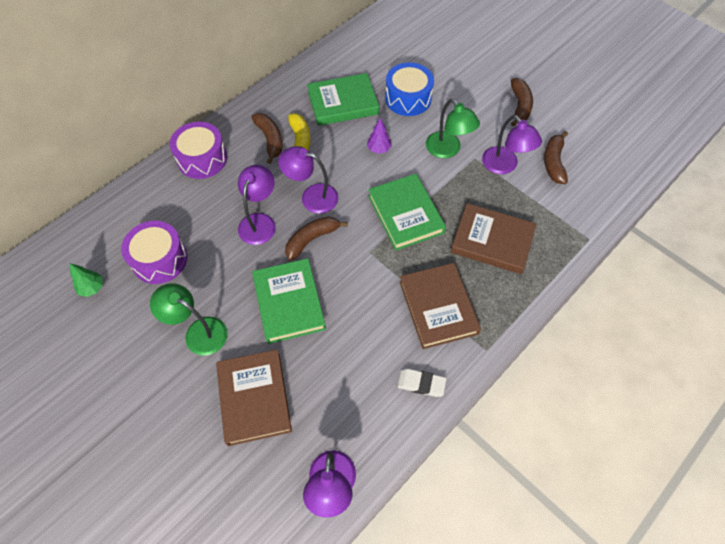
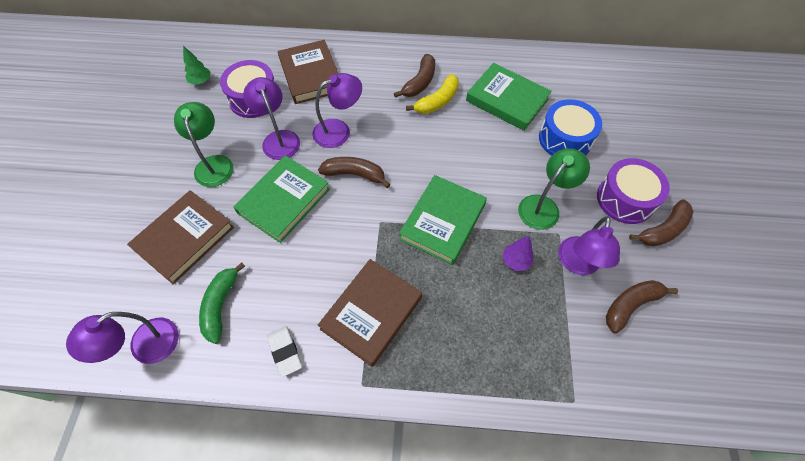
camera: 50 degrees right, 0 degrees up
(202, 159) = (360, 58): purple drum -> purple drum (625, 199)
(312, 196) = (394, 145): purple lamp -> purple lamp (278, 138)
(343, 406) = (221, 305): none -> green banana
(378, 149) = (488, 156): purple tree -> purple tree (516, 261)
(447, 150) = (544, 206): green lamp -> green lamp turned 150 degrees counterclockwise
(492, 241) = (482, 310): brown book -> brown book (311, 75)

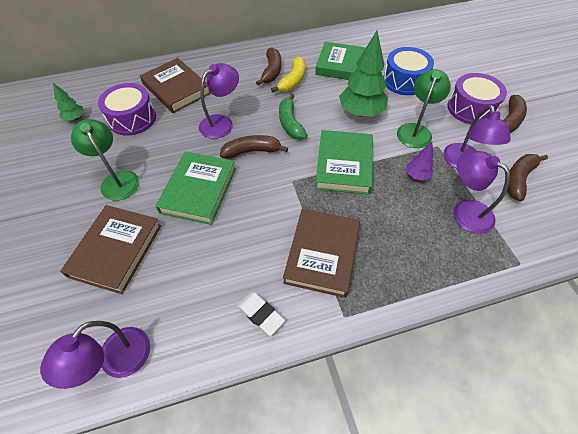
camera: 20 degrees left, 5 degrees down
(221, 305) = (179, 296): green banana -> green banana (290, 123)
(278, 138) = (170, 143): purple lamp -> purple lamp (465, 211)
(493, 164) = (361, 112): none -> green tree

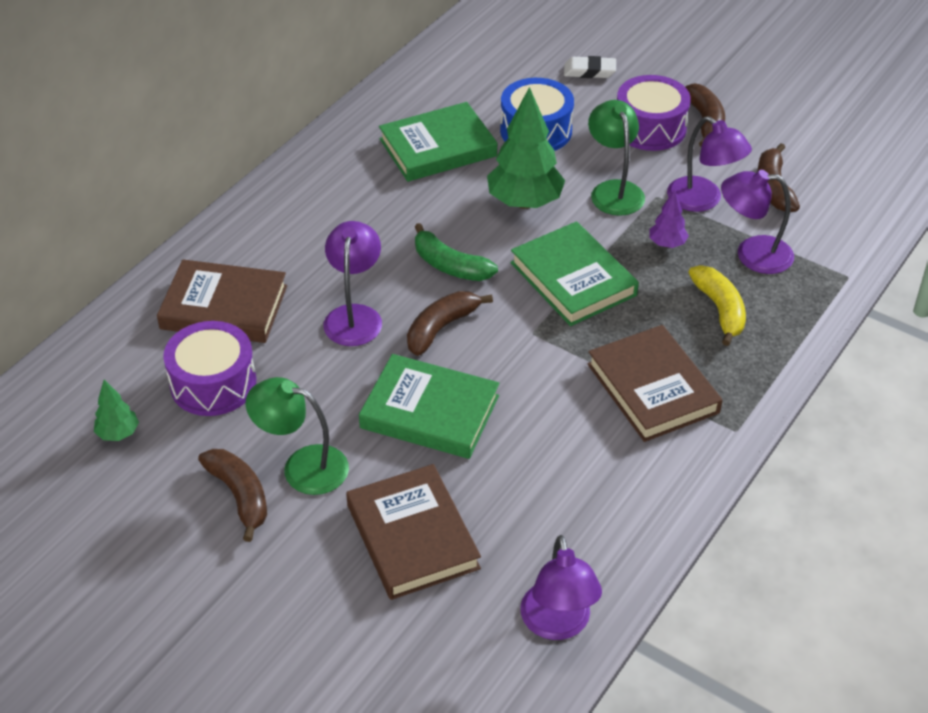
camera: 40 degrees left, 10 degrees down
(199, 190) = (430, 412): green book -> green book turned 45 degrees counterclockwise
(260, 314) = (653, 484): white eraser -> white eraser (589, 71)
(272, 71) = (339, 208): brown banana -> brown banana (240, 496)
(293, 81) = (386, 206): yellow banana -> yellow banana (720, 310)

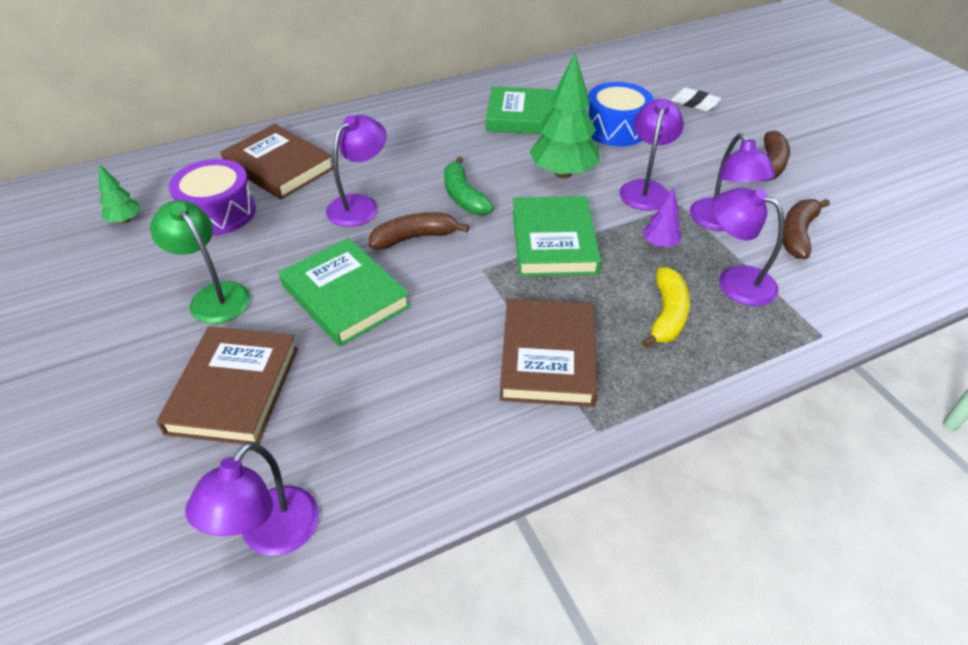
camera: 30 degrees right, 0 degrees up
(240, 496) = (150, 298): brown banana -> none
(614, 190) = (645, 189): green lamp -> purple lamp
(650, 128) = (715, 155): purple drum -> none

